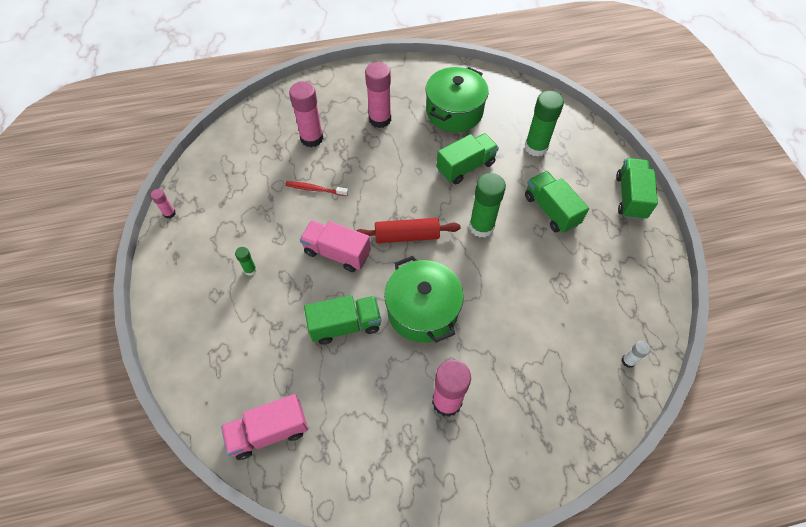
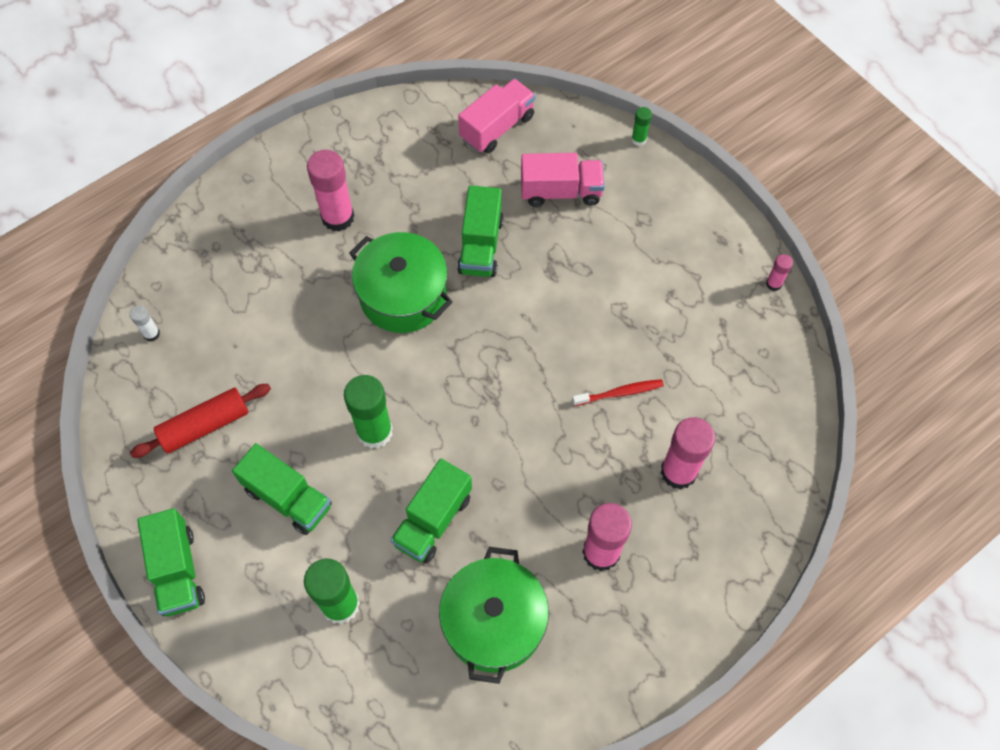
camera: 155 degrees right, 5 degrees up
(250, 270) = (625, 259): green glue stick -> green glue stick (638, 139)
(337, 253) = (538, 320): pink truck -> pink truck (561, 191)
(345, 325) = (480, 245): green truck -> green truck turned 45 degrees counterclockwise
(407, 236) = (465, 378): red rolling pin -> red rolling pin (205, 425)

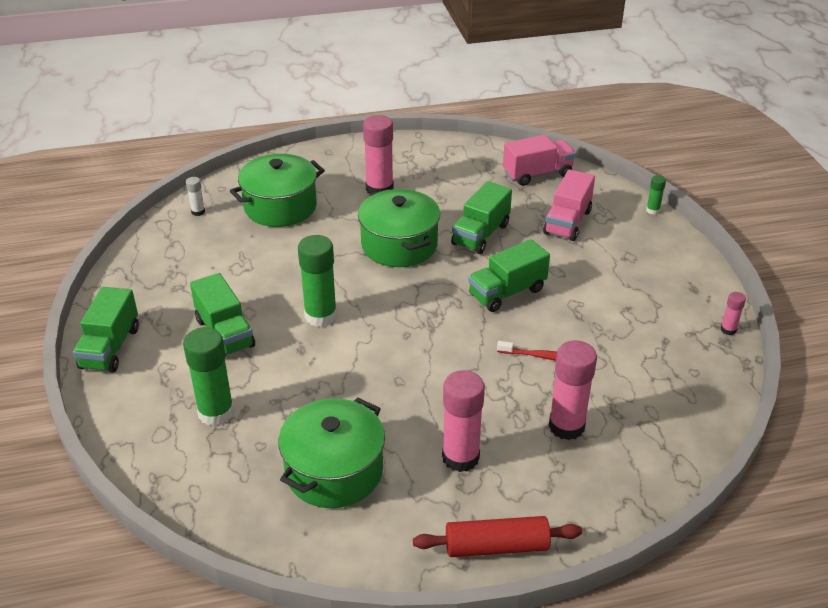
camera: 25 degrees right, 25 degrees down
(205, 425) = (196, 272): red rolling pin -> red rolling pin (496, 546)
(241, 288) = (280, 207): none -> green pot
(433, 520) = (329, 385): green truck -> green truck (507, 292)
(561, 191) = (567, 222): pink truck -> pink truck turned 90 degrees clockwise

